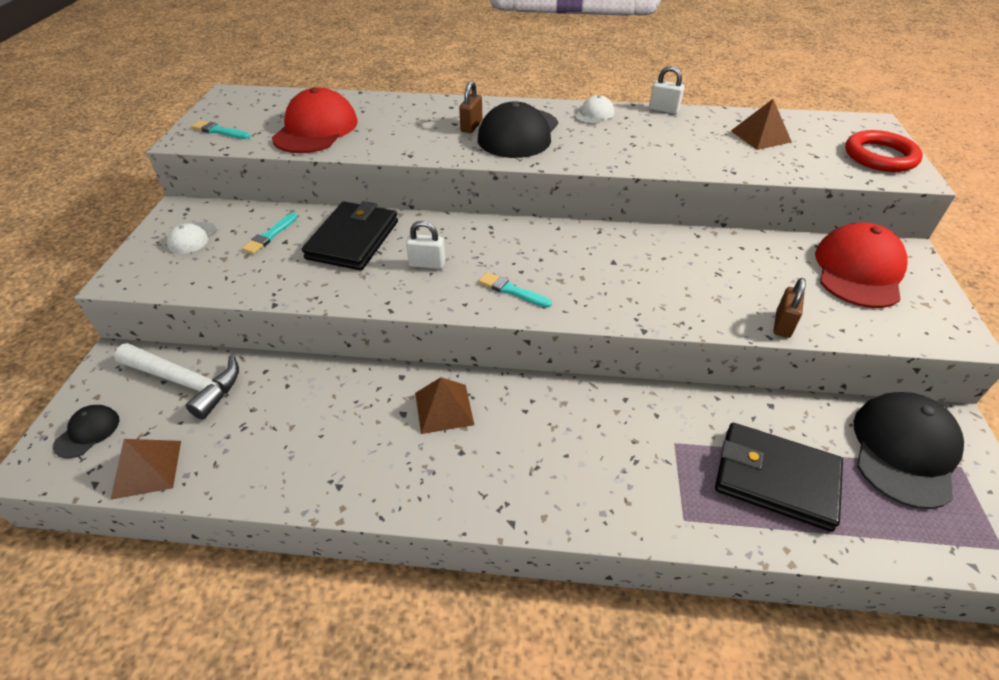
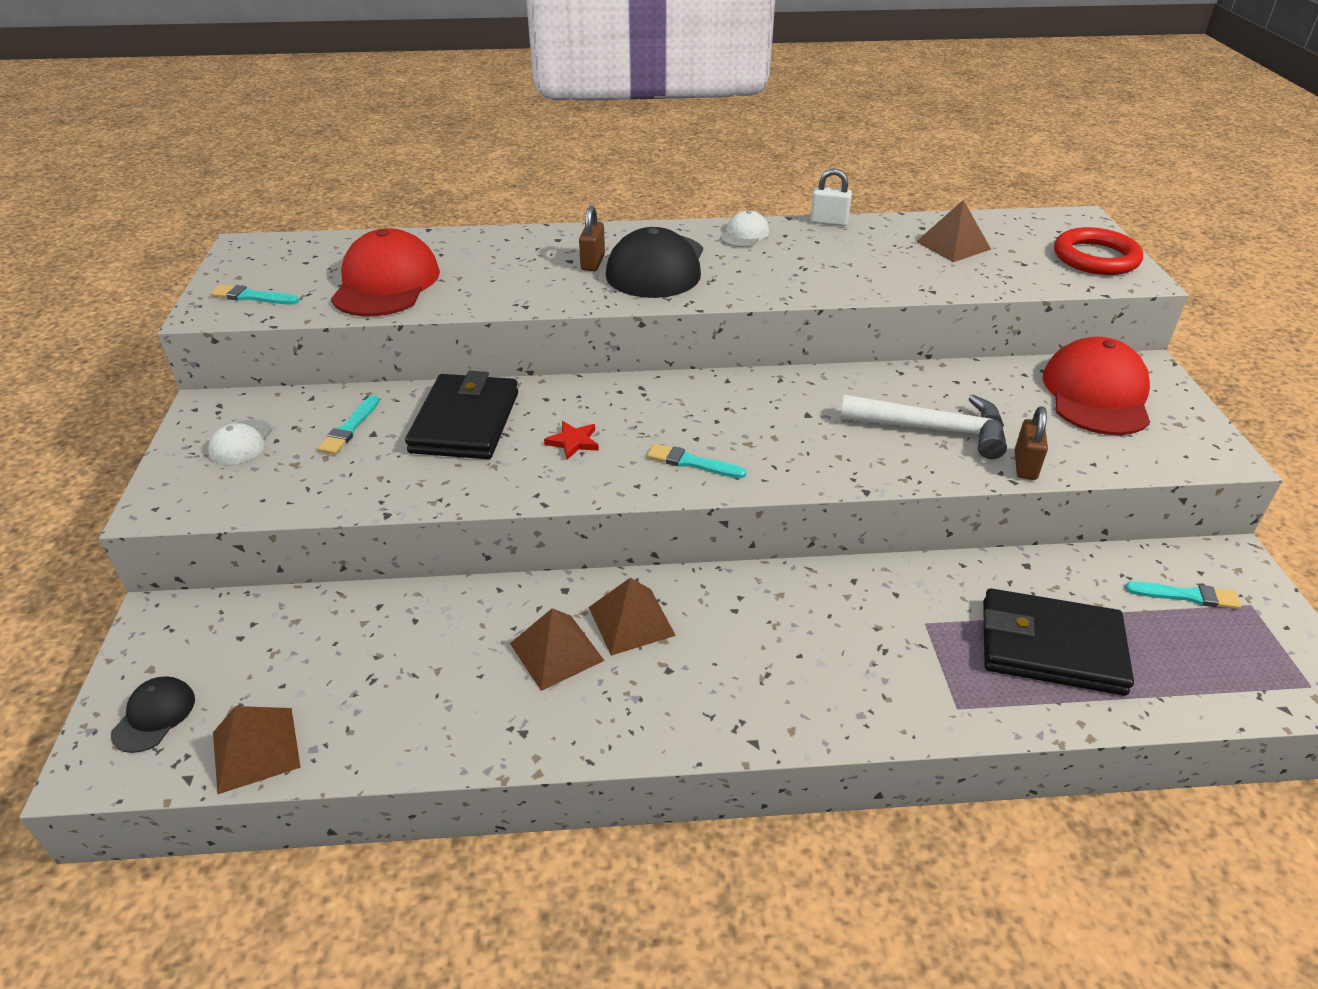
camera: 10 degrees left, 5 degrees down
(186, 382) = (273, 634): white hammer -> white hammer (933, 430)
(381, 425) = (556, 651): none -> brown pyramid
(427, 264) = (573, 442): white padlock -> red star
(904, 450) = (1186, 595): black cap -> turquoise brush

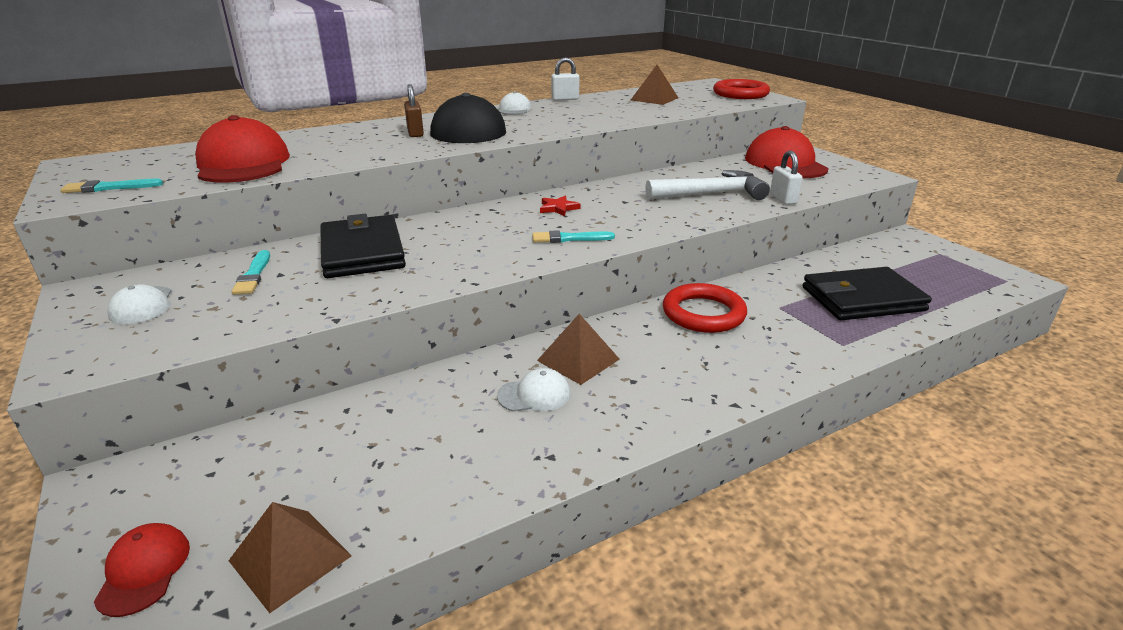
camera: 25 degrees left, 10 degrees down
(154, 716) = (144, 570): black cap -> red cap
(556, 651) = (534, 395): brown pyramid -> white cap
(573, 442) = (466, 245): red star -> red star (558, 208)
(821, 602) = (703, 313): none -> red ring
(1025, 466) = (783, 199): brown padlock -> white padlock
(1186, 595) = (905, 257): turquoise brush -> none

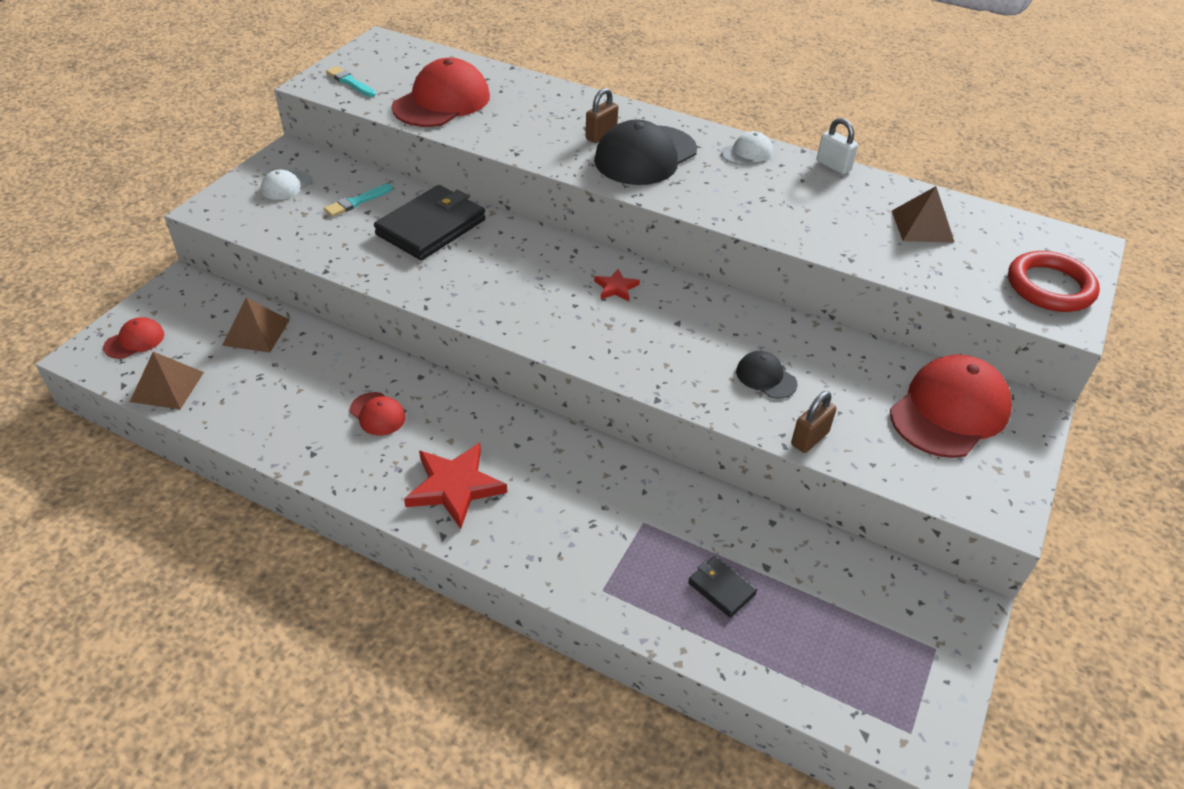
camera: 55 degrees right, 15 degrees up
(534, 395) = (377, 414): white cap -> red cap
(569, 238) = (553, 322): turquoise brush -> none
(578, 360) = (442, 418): brown pyramid -> brown pyramid (256, 332)
(676, 379) = (455, 487): none -> red star
(703, 313) = (583, 469): red ring -> none
(711, 194) = (766, 377): white hammer -> black cap
(783, 199) = (809, 439): white padlock -> brown padlock
(862, 299) = (721, 588): black wallet -> black wallet, size x0.47

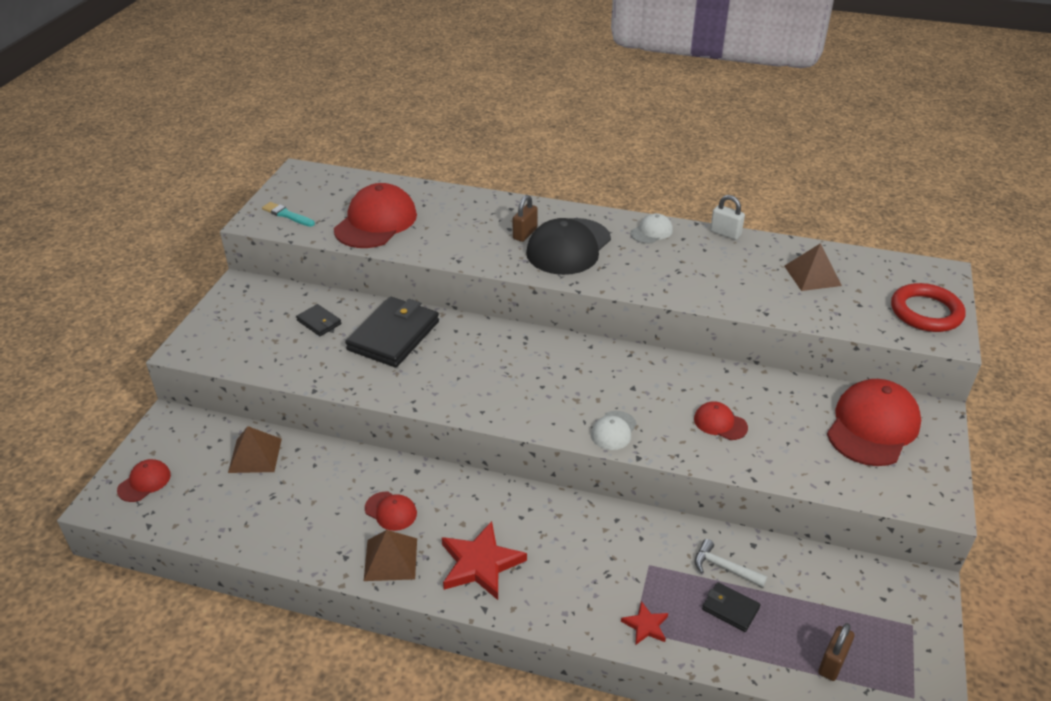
camera: 10 degrees left, 5 degrees down
(167, 386) = (190, 520): brown pyramid -> brown pyramid (391, 559)
(286, 185) = (249, 317): white cap -> white cap (613, 430)
(357, 202) = (319, 322): turquoise brush -> black wallet
(616, 287) = (571, 365): red star -> red star (645, 625)
(729, 541) = (724, 567): none -> white hammer
(766, 377) = (720, 423): black cap -> red cap
(809, 439) = (771, 469): brown padlock -> brown padlock (832, 663)

